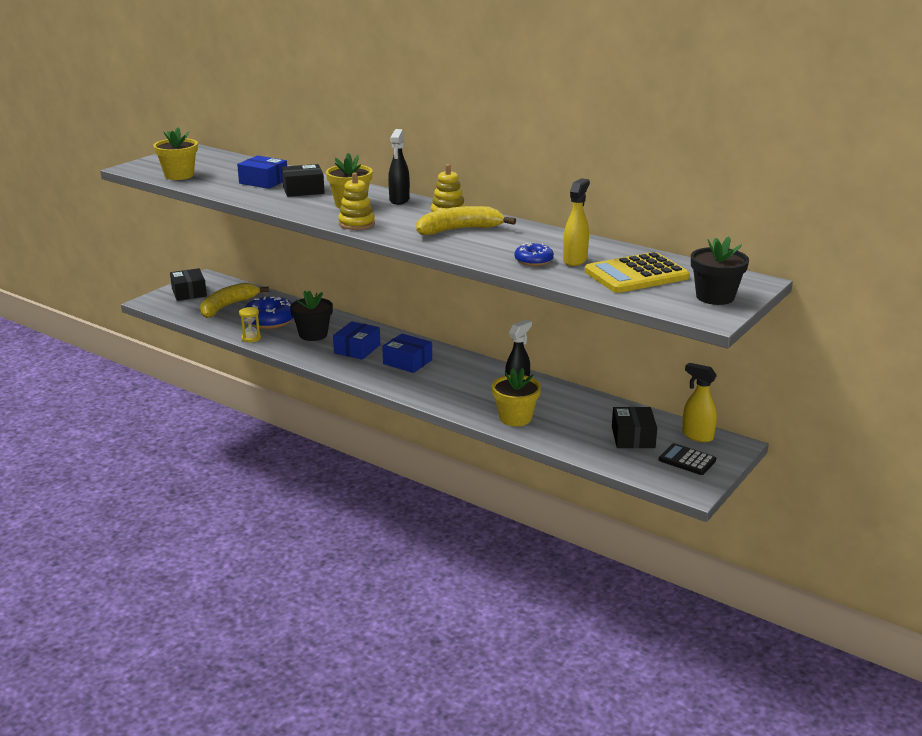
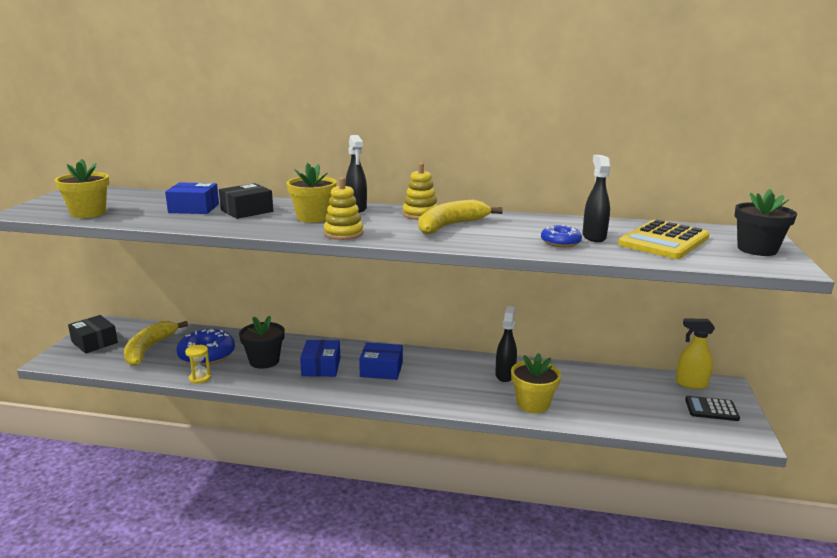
camera: 25 degrees left, 5 degrees down
(575, 260) = (594, 237): yellow spray bottle -> black spray bottle
(633, 437) = (646, 398): black box -> none

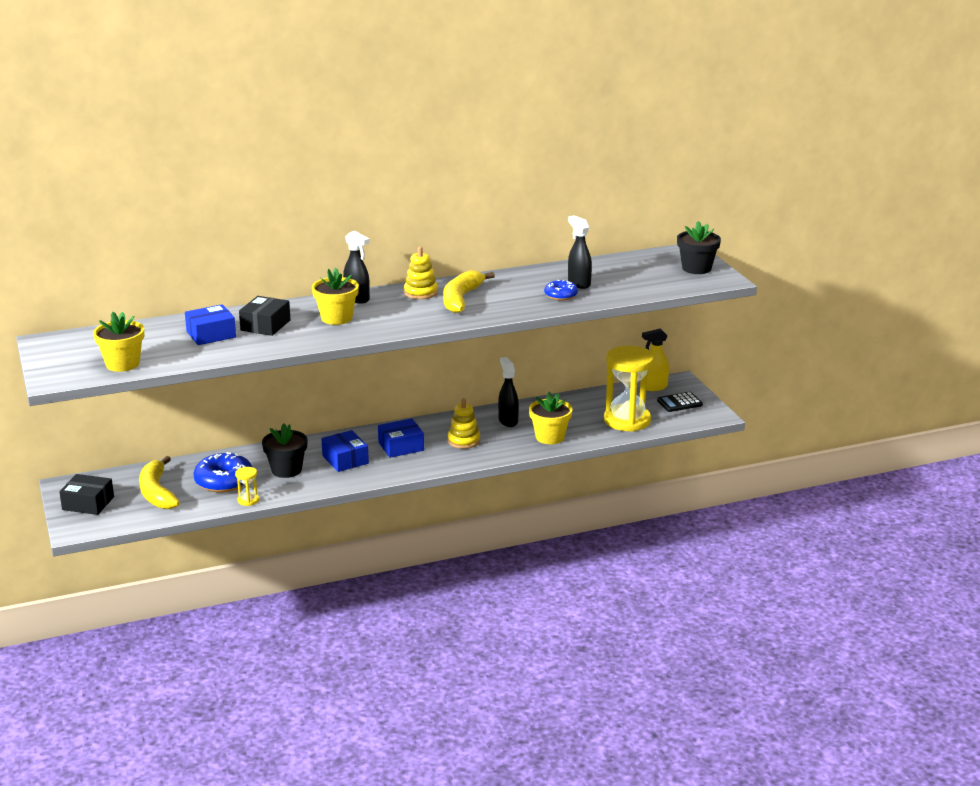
camera: 30 degrees left, 5 degrees up
(343, 233) = (388, 328): yellow stacking toy -> yellow stacking toy (464, 441)
(634, 411) = (627, 420): none -> yellow hourglass
(664, 241) = (630, 276): yellow calculator -> none

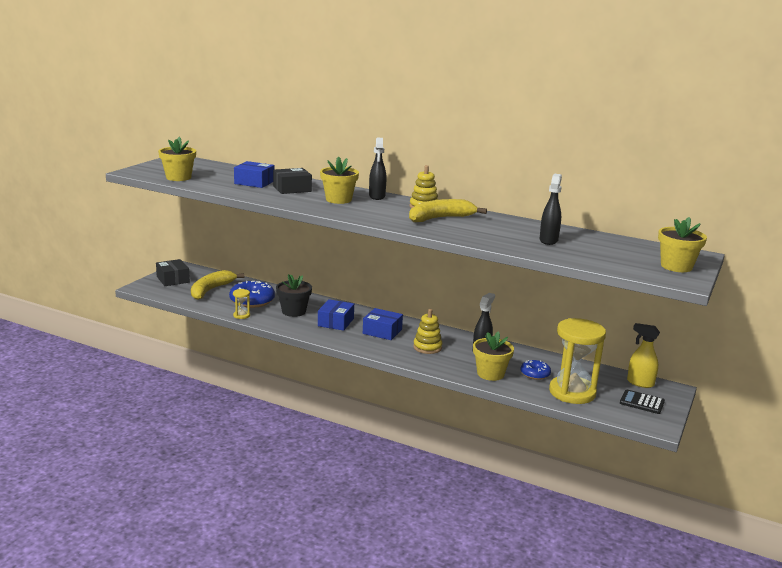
camera: 45 degrees right, 5 degrees down
(561, 295) = (516, 241): blue donut -> blue donut (535, 374)
(696, 268) = (676, 266): black flower pot -> yellow flower pot

